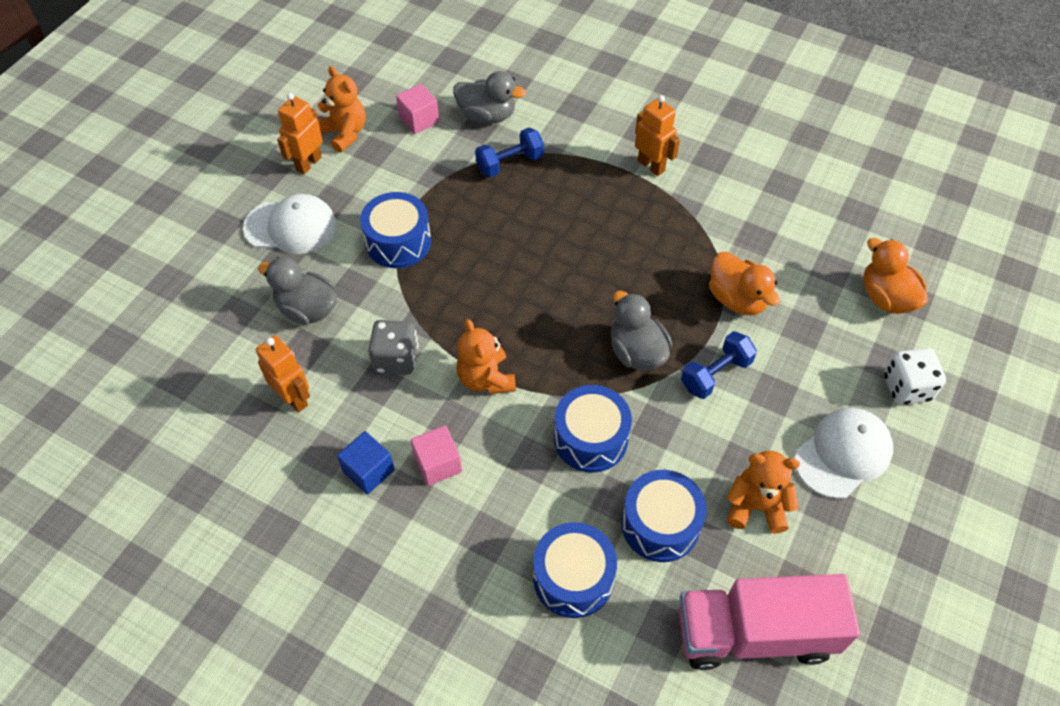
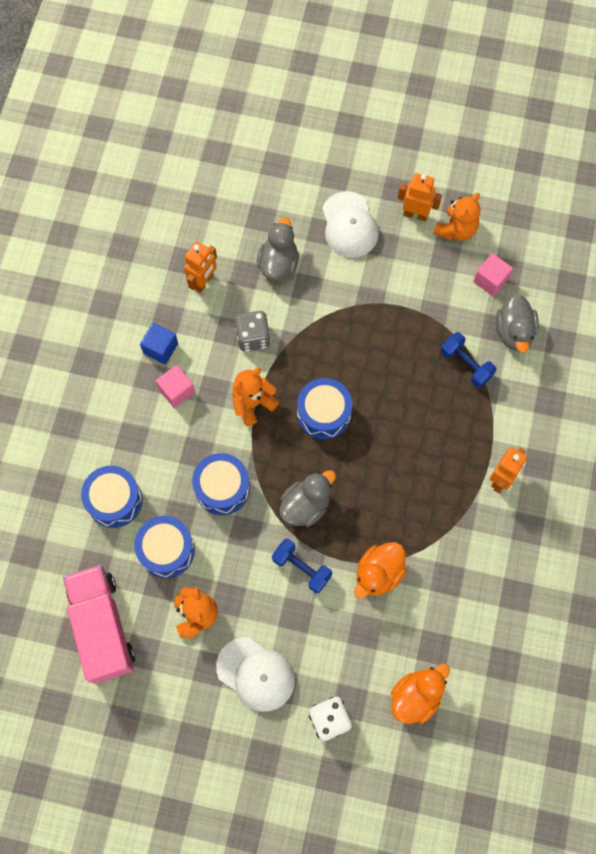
camera: 75 degrees right, 15 degrees up
(398, 242) = (358, 305): blue drum -> blue drum (324, 414)

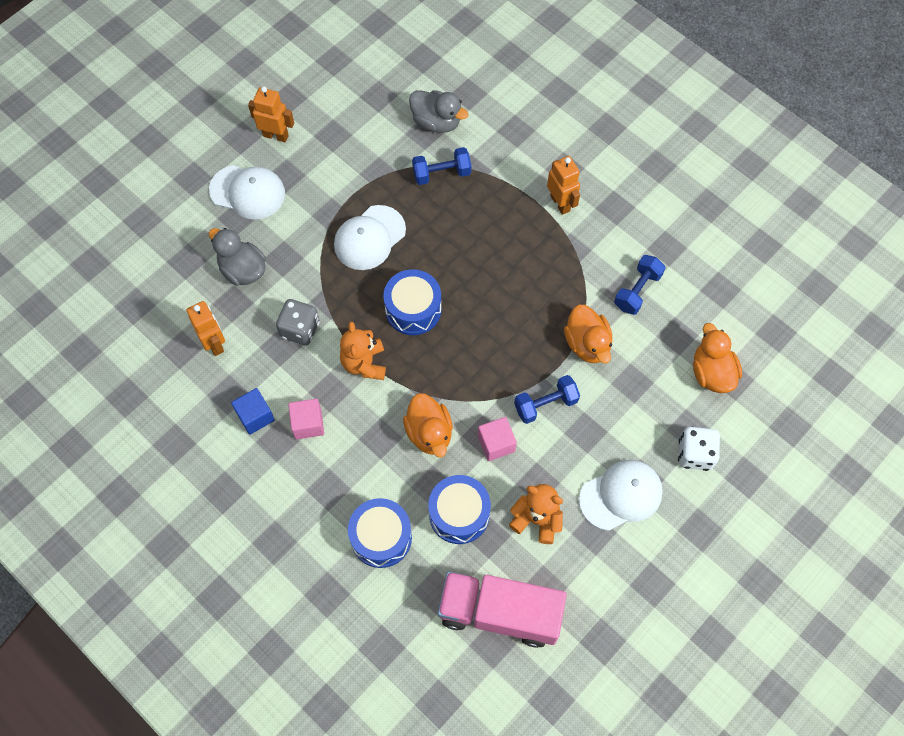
camera: 60 degrees left, 5 degrees down
(222, 488) = (429, 433): blue drum -> orange duck
(306, 505) = (489, 370): grey duck -> none
(367, 342) = (369, 238): none -> white cap
(415, 214) = (276, 135): orange robot -> orange robot turned 60 degrees clockwise
(456, 229) = (313, 113): orange teddy bear -> none
(456, 590) = (637, 291): none -> blue dumbbell
(490, 280) = (378, 113): pink cube -> pink cube (496, 443)

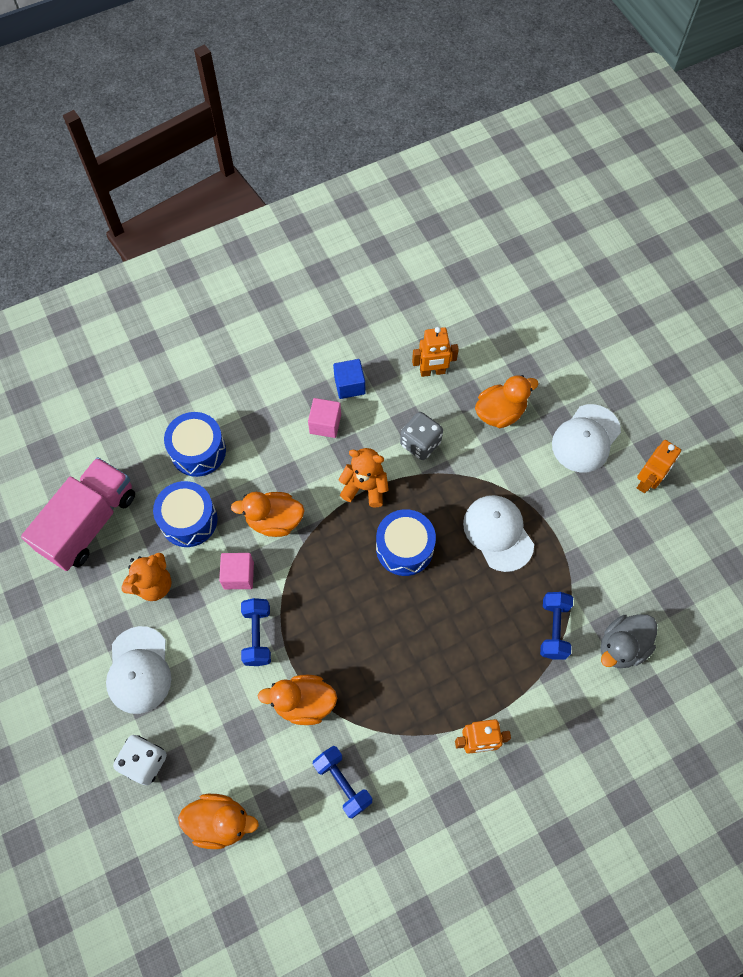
camera: 110 degrees right, 0 degrees up
(243, 270) = (500, 412): grey duck -> orange duck

